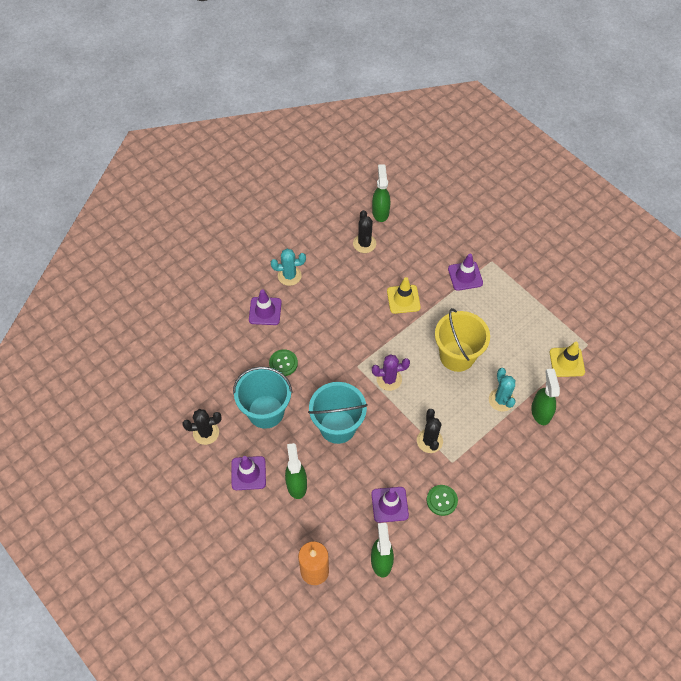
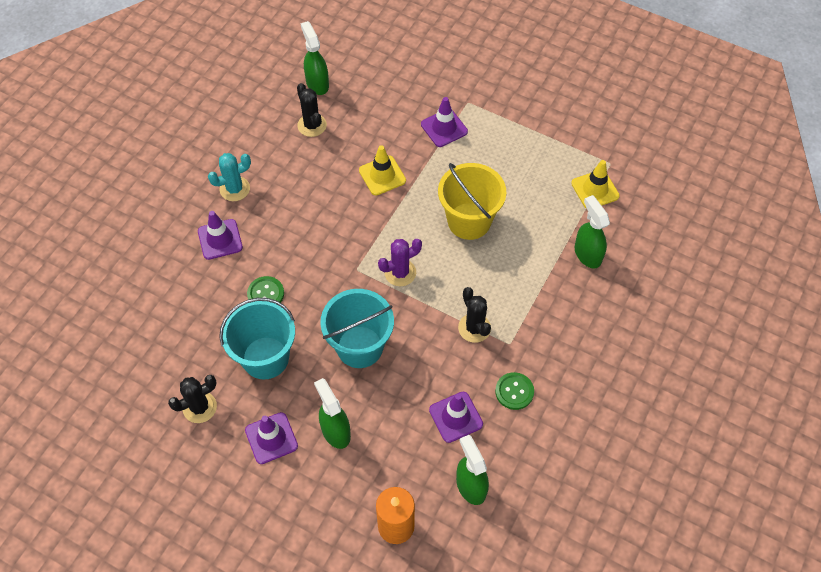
camera: 20 degrees left, 0 degrees up
(501, 400) = (538, 255): turquoise cactus -> none

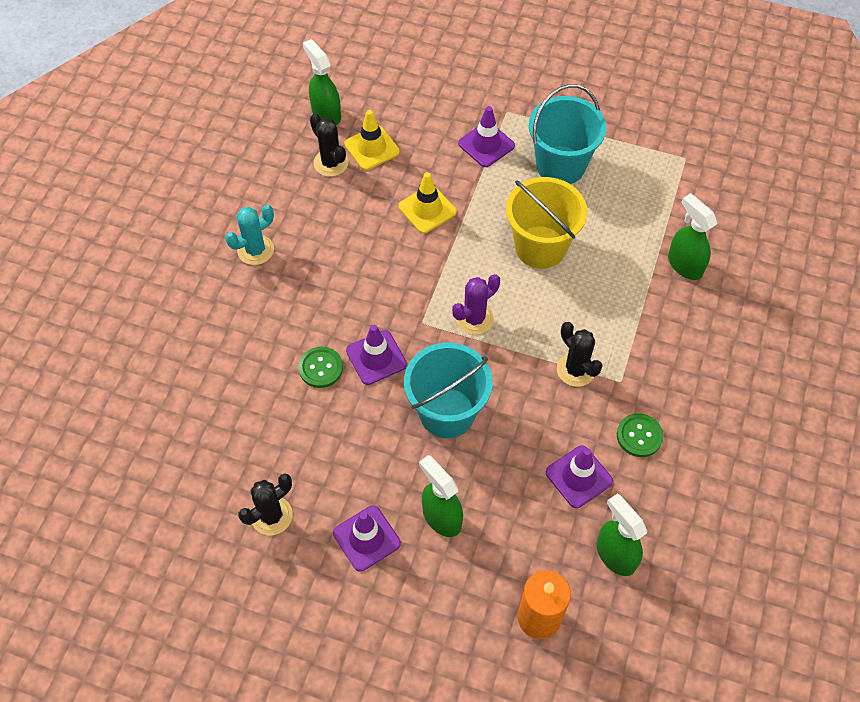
camera: 10 degrees left, 0 degrees up
(220, 239) = (251, 312): purple traffic cone -> purple traffic cone (376, 357)
(265, 358) = (337, 443): turquoise bucket -> turquoise bucket (560, 165)
(595, 190) = (675, 190): yellow traffic cone -> yellow traffic cone (372, 148)

